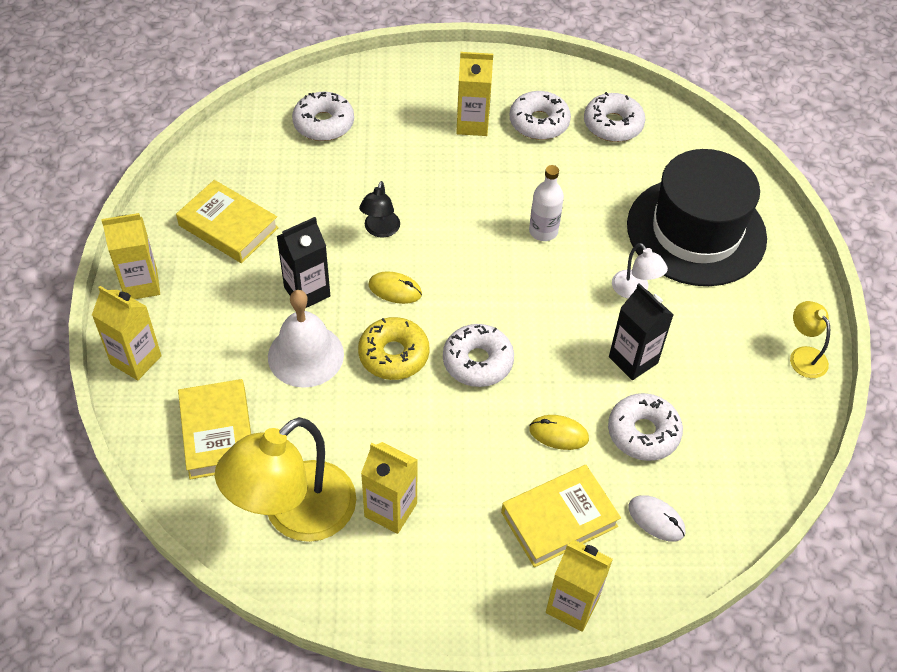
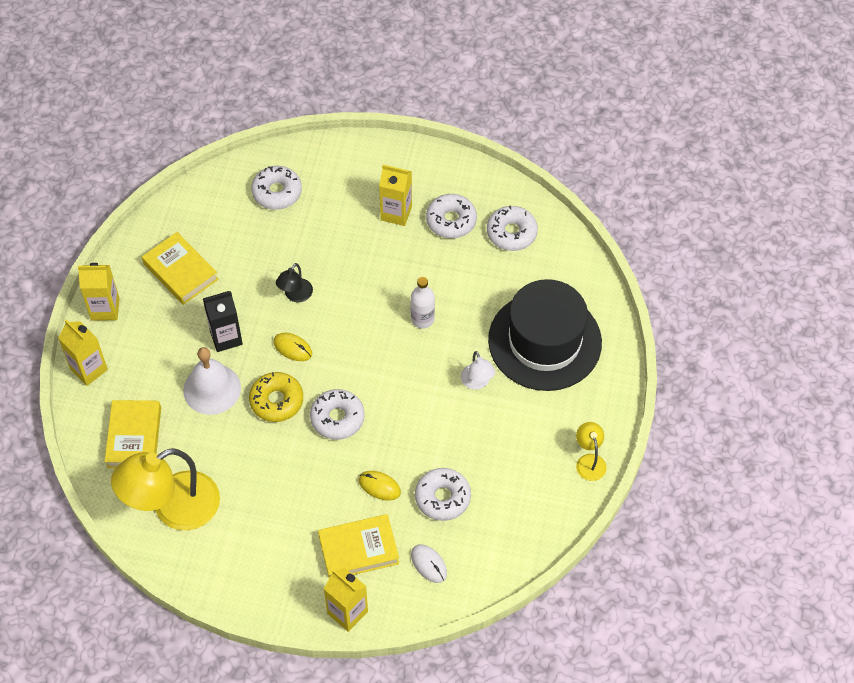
camera: 15 degrees right, 5 degrees up
(390, 510) = (241, 518): yellow carton -> none
(633, 360) = (455, 439): black carton -> none

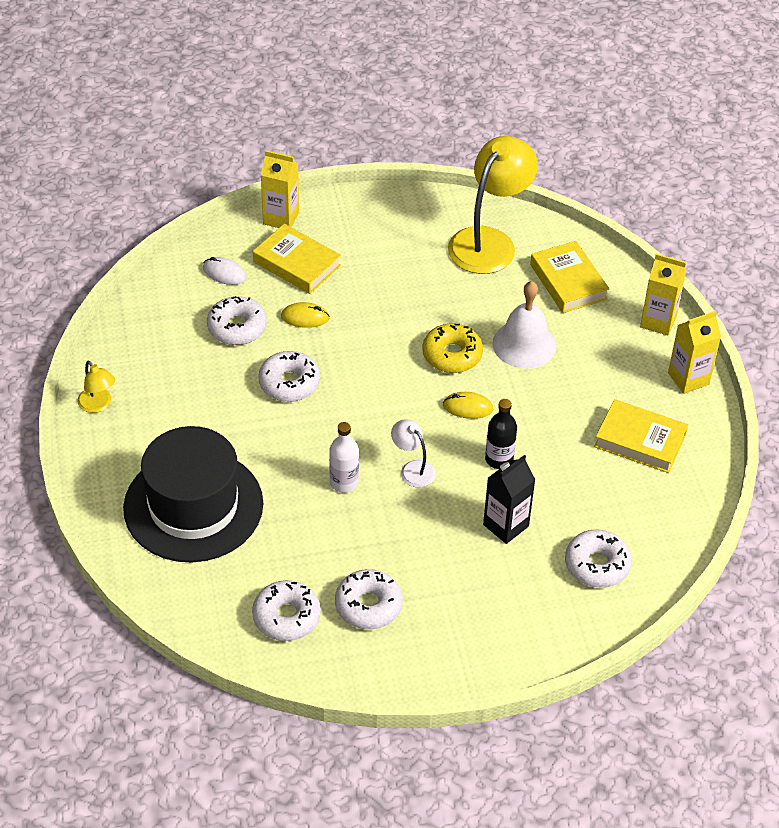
camera: 155 degrees right, 10 degrees down
(226, 337) = (544, 394): black carton -> black carton (506, 525)
(295, 295) = (499, 459): black lamp -> black bottle
(337, 418) = (380, 360): white donut -> white donut (289, 383)
(358, 550) = (297, 264): yellow book -> yellow book turned 75 degrees clockwise
(396, 213) = (440, 591): yellow carton -> none
(477, 382) = (251, 439): white lamp -> white lamp (413, 469)

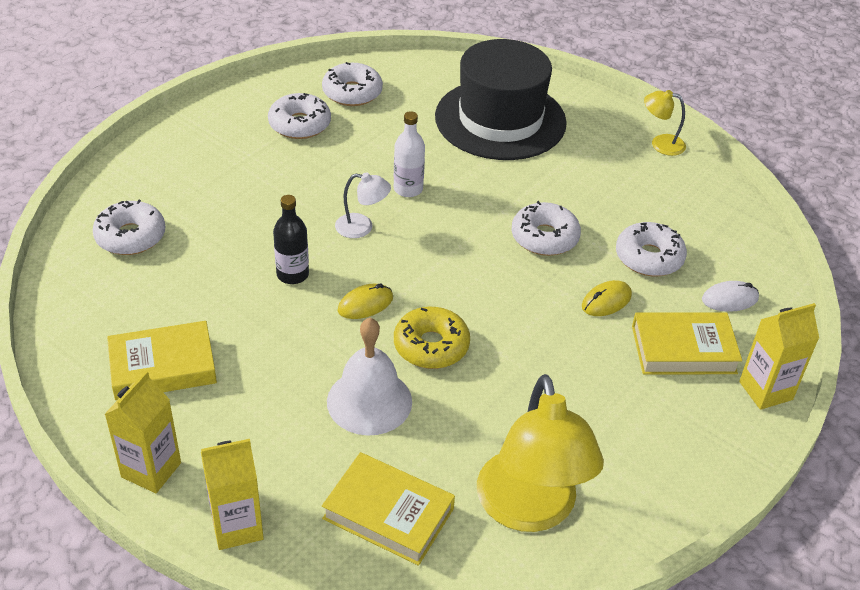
camera: 140 degrees right, 5 degrees down
(506, 525) = (239, 226): black carton -> none

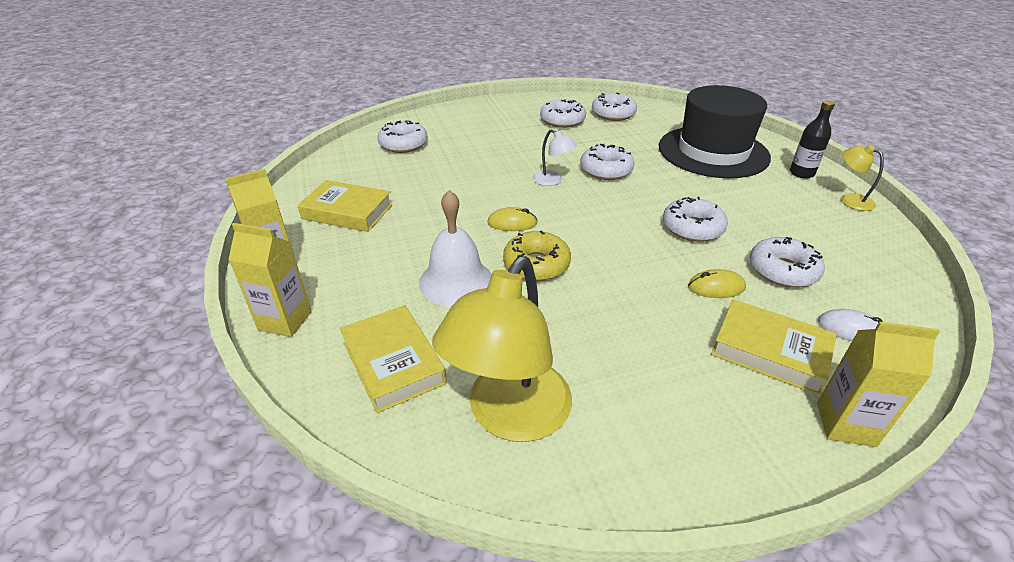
camera: 35 degrees right, 5 degrees down
(292, 274) = (479, 191): black bottle -> black bottle (801, 173)
(408, 189) = (606, 170): white bottle -> white donut

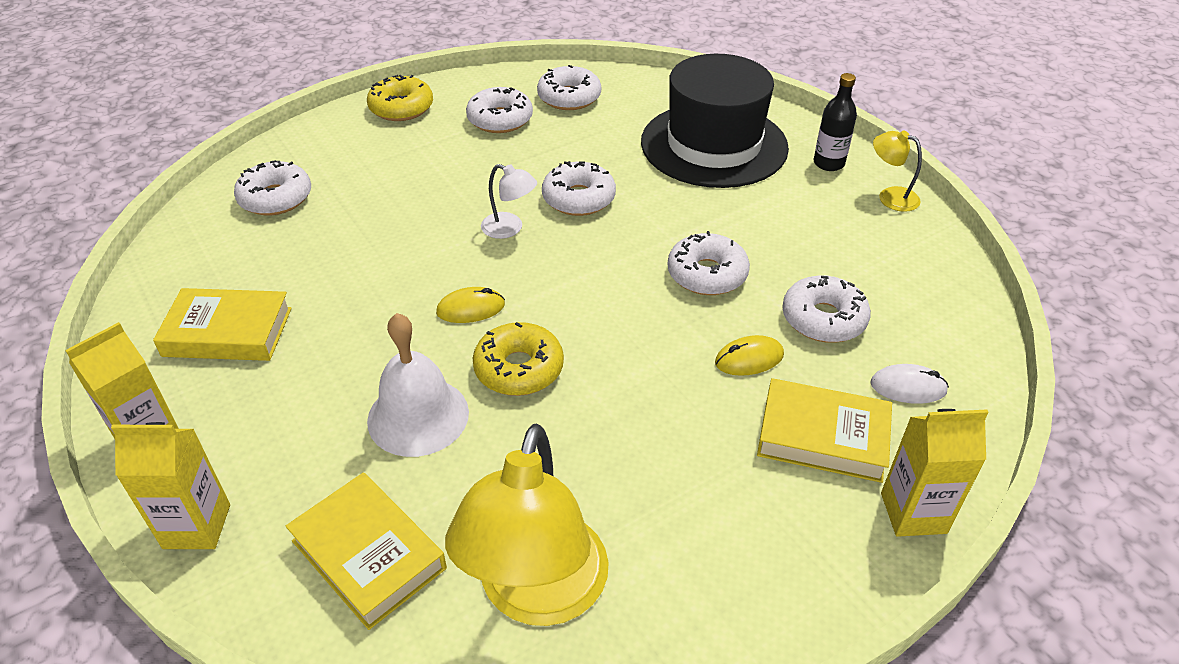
camera: 15 degrees left, 5 degrees up
(499, 107) = (401, 108): none -> yellow donut

